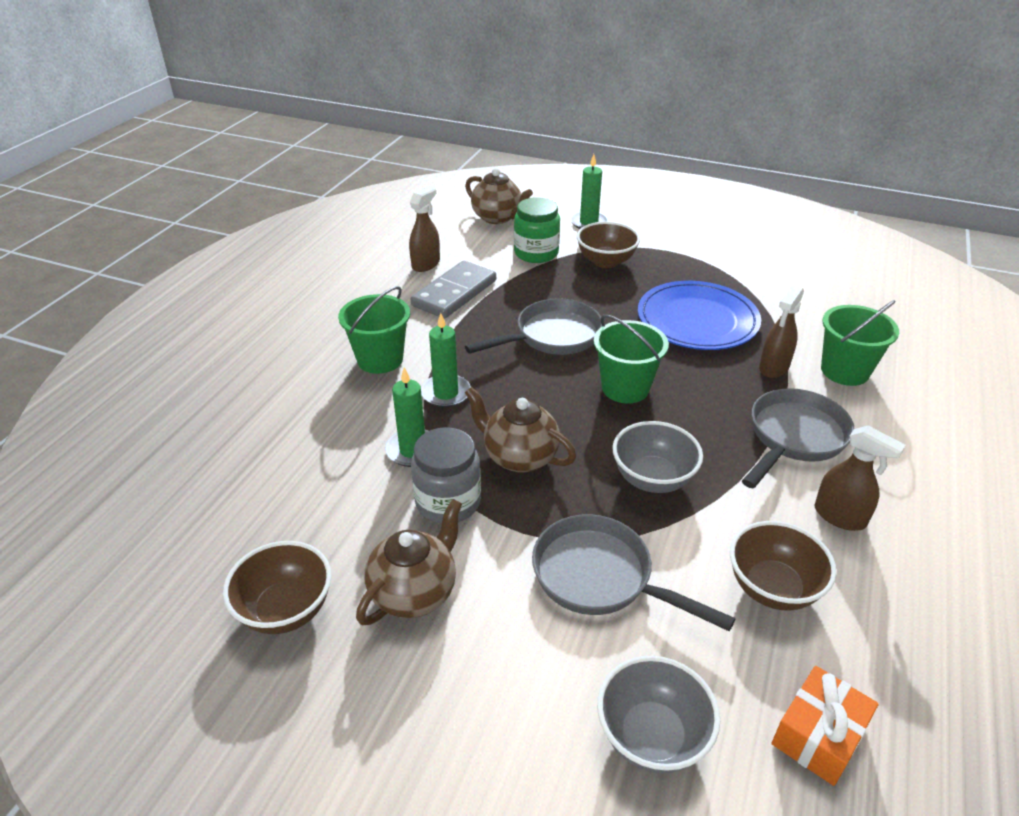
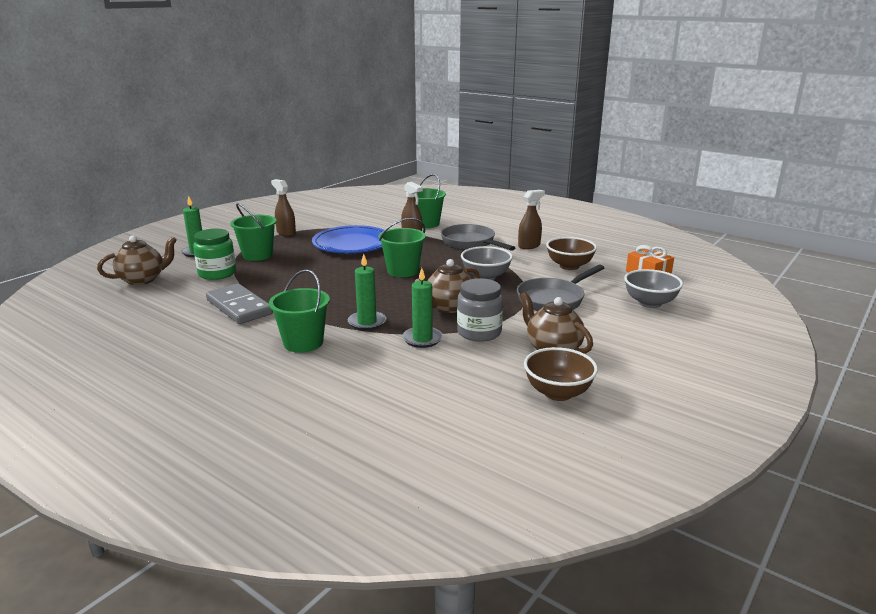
camera: 75 degrees left, 15 degrees down
(426, 264) = (179, 313): brown spray bottle -> brown spray bottle (286, 233)
(552, 336) = (331, 282): grey pan -> none
(606, 261) = (257, 255): brown bowl -> green bucket

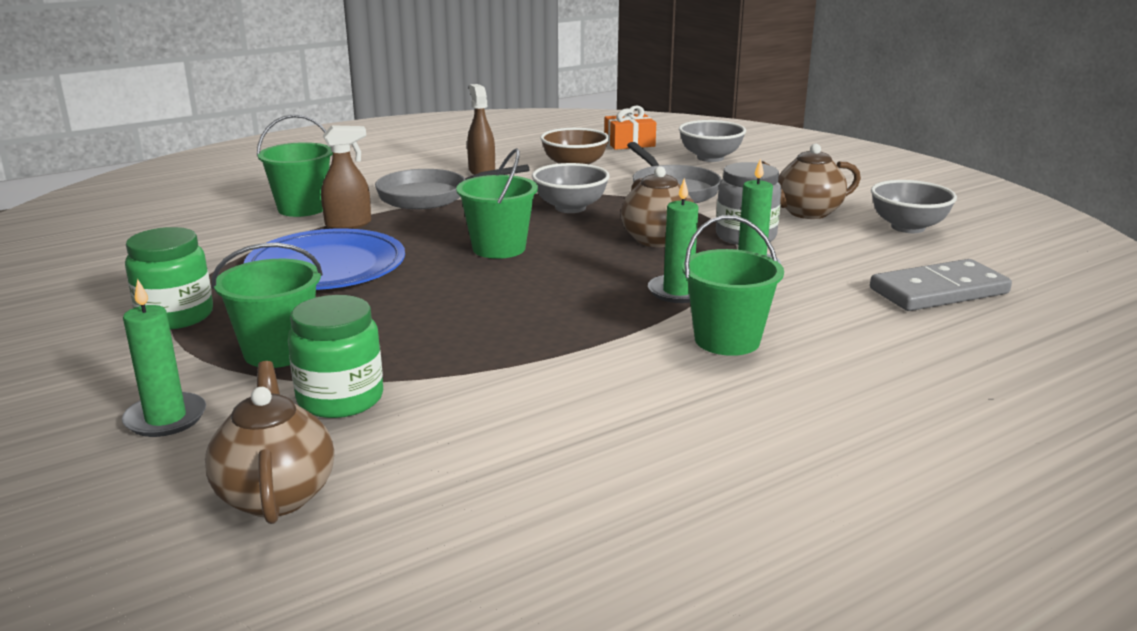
camera: 70 degrees left, 0 degrees up
(239, 307) = (545, 383): grey domino -> grey domino (938, 291)
(286, 233) = (176, 316): brown spray bottle -> green jar
(558, 393) = (908, 227): brown bowl -> grey bowl

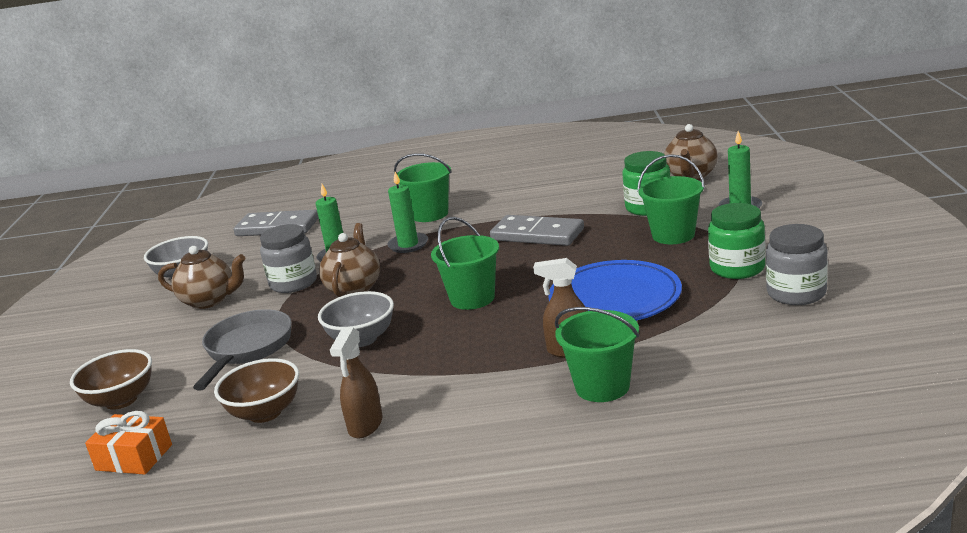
camera: 145 degrees left, 0 degrees up
(103, 297) = (796, 293): none -> grey jar
(430, 196) = (462, 383): grey pan -> none
(498, 328) = (537, 235): none -> grey domino
(710, 158) = (121, 400): grey bowl -> brown bowl

